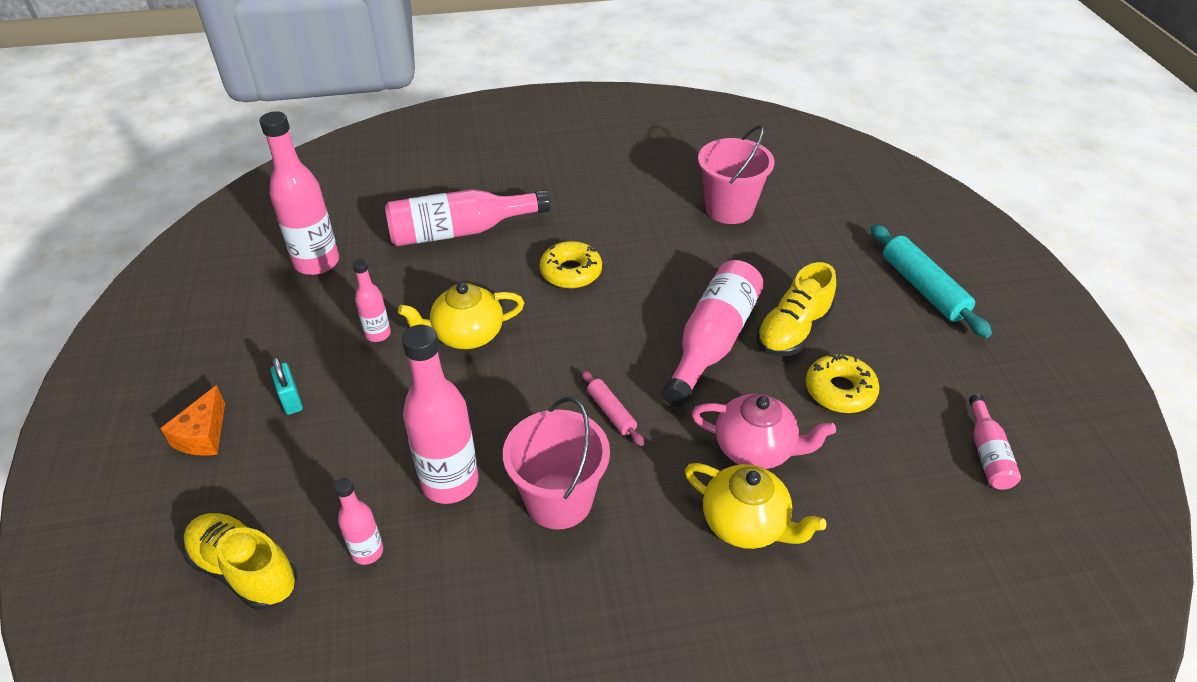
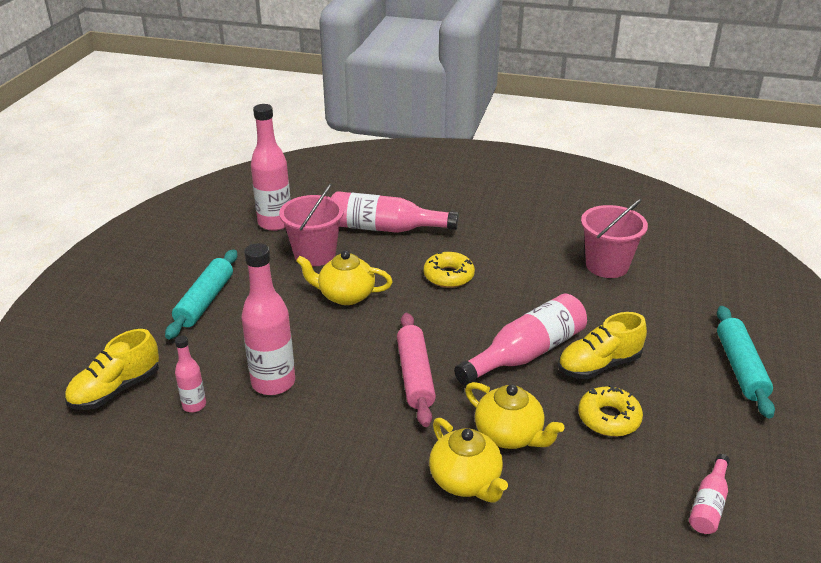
camera: 25 degrees right, 10 degrees down
(203, 435) = (140, 305): orange cheese -> none
(245, 570) = (116, 390): yellow shoe -> yellow shoe turned 105 degrees counterclockwise
(291, 400) = (205, 301): turquoise padlock -> turquoise rolling pin
(378, 334) = (286, 278): pink bottle -> none
(559, 500) = (339, 418): pink bucket -> pink bucket (315, 254)
(611, 412) = (415, 376): pink rolling pin -> pink rolling pin, size x1.82
(755, 449) = (509, 435): pink teapot -> yellow teapot

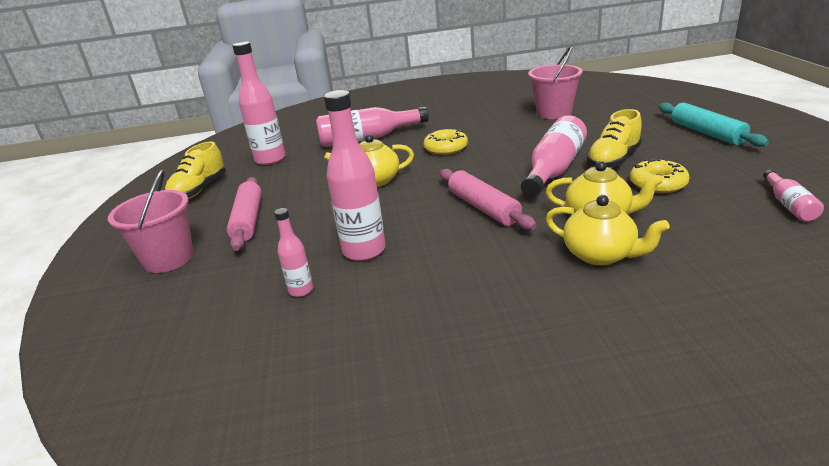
camera: 20 degrees left, 5 degrees down
(116, 390) = (207, 306): yellow shoe -> yellow shoe (199, 190)
(205, 301) = (248, 220): turquoise rolling pin -> pink rolling pin
(315, 254) = (323, 167): pink bucket -> pink bucket (168, 259)

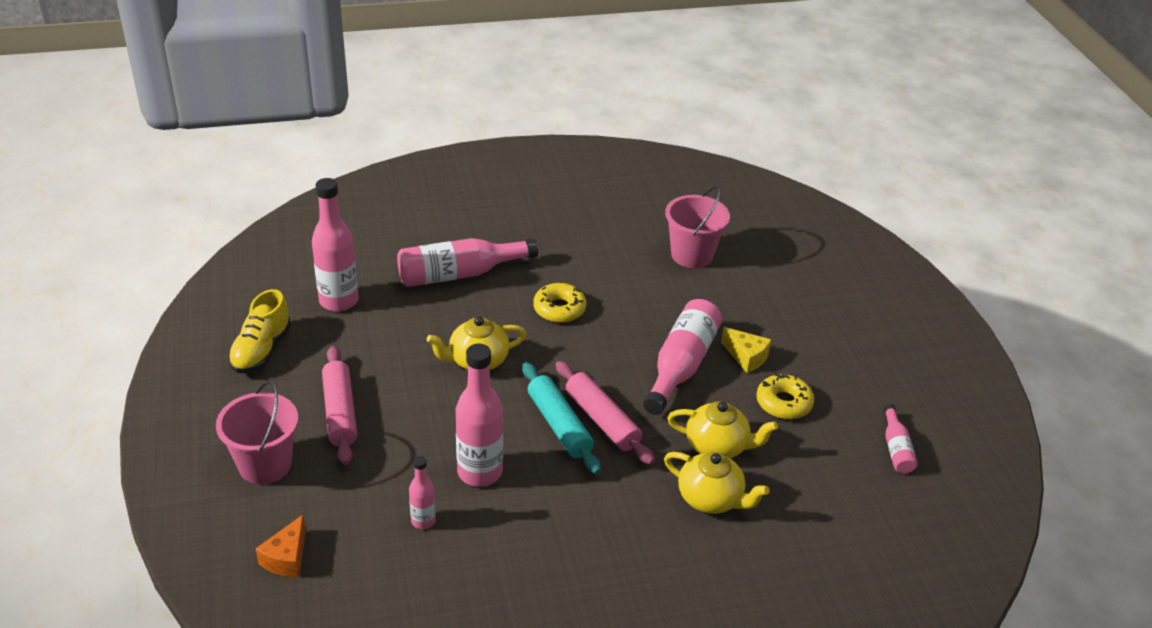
camera: 10 degrees left, 10 degrees up
(155, 328) = (287, 558): none -> orange cheese
(613, 160) = (746, 357): yellow shoe -> yellow cheese
(706, 133) = (854, 322): turquoise rolling pin -> turquoise rolling pin (559, 425)

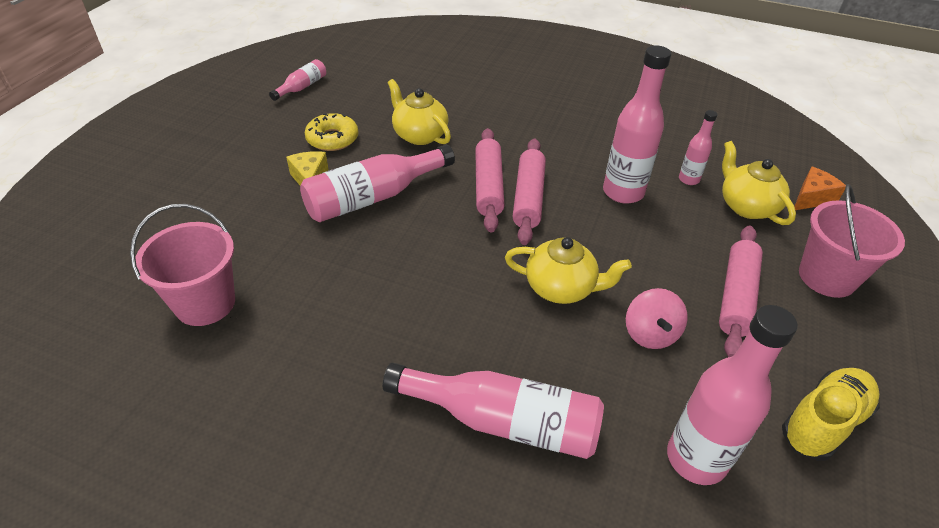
camera: 145 degrees left, 5 degrees up
(395, 356) = (650, 334): none -> pink spinning top
(559, 309) = (425, 306): yellow donut -> none
(559, 425) = (528, 197): turquoise rolling pin -> pink rolling pin
(710, 498) = (462, 112): yellow teapot -> yellow teapot (746, 206)

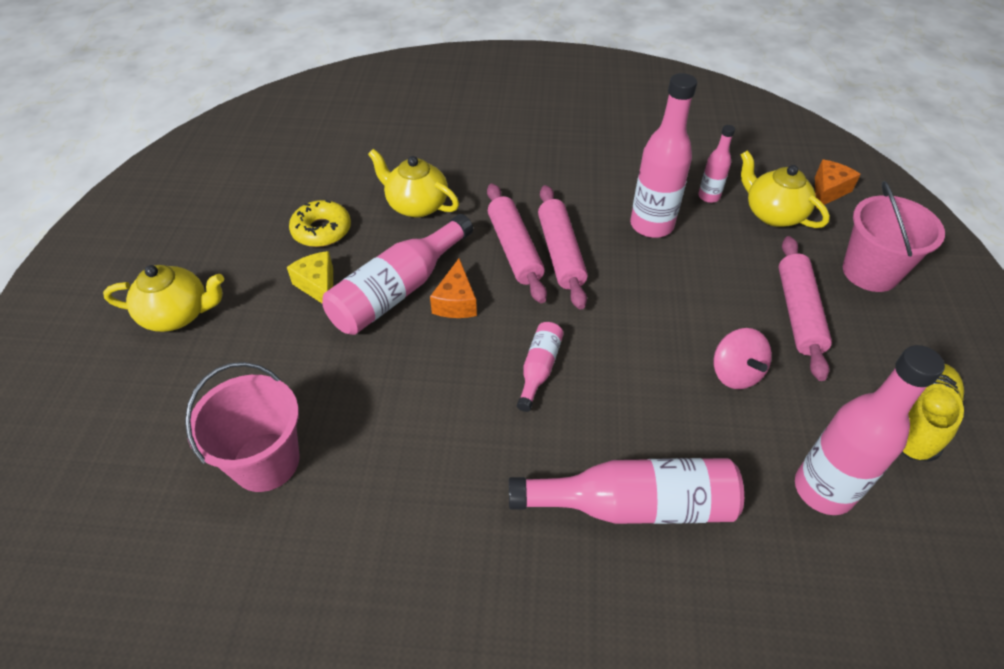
camera: 15 degrees left, 5 degrees up
(302, 87) = (258, 174): pink bottle -> pink bottle (539, 369)
(418, 217) = (456, 302): none -> orange cheese
(561, 288) = (632, 346): yellow teapot -> yellow teapot (177, 314)

